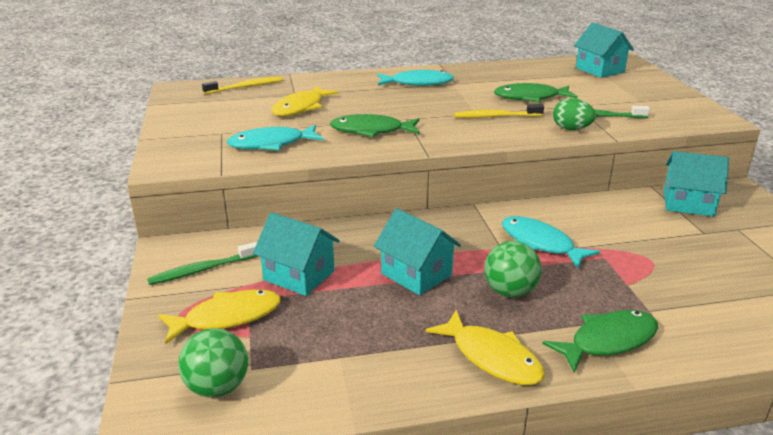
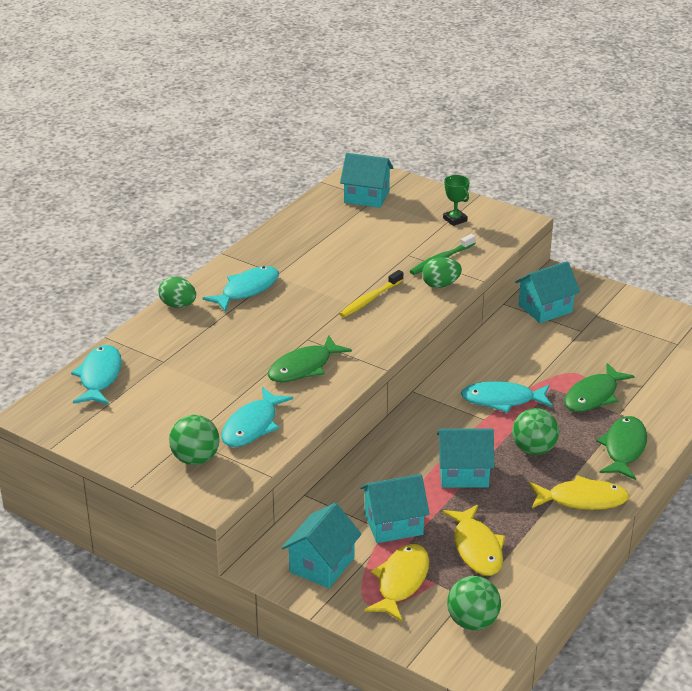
camera: 45 degrees left, 5 degrees up
(201, 144) = (195, 459): none -> green ball
(202, 270) = (322, 565): green toothbrush -> turquoise house
(245, 87) = (100, 377): yellow toothbrush -> turquoise fish
(301, 107) = (200, 374): yellow fish -> yellow fish (477, 548)
(360, 75) = (178, 305): none -> green egg
(530, 97) = (363, 262): green fish -> green fish (593, 396)
(655, 101) = (455, 219): none -> green trophy

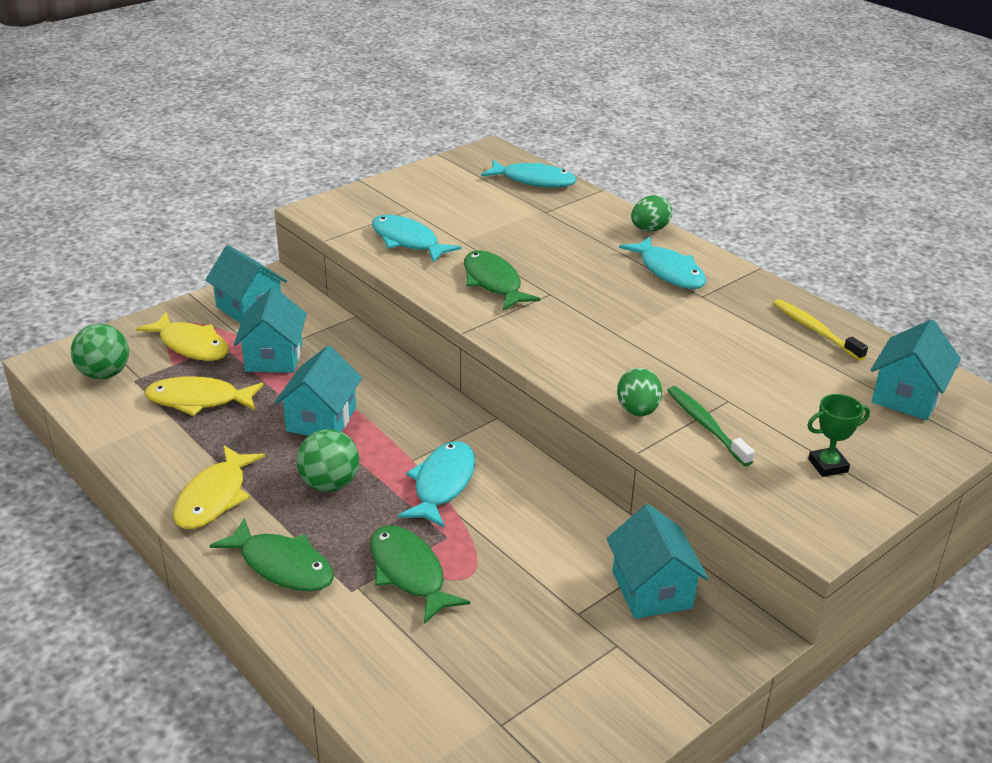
camera: 105 degrees right, 0 degrees up
(195, 459) = (376, 209): green ball -> none
(370, 299) = (619, 348): yellow toothbrush -> yellow toothbrush (815, 330)

